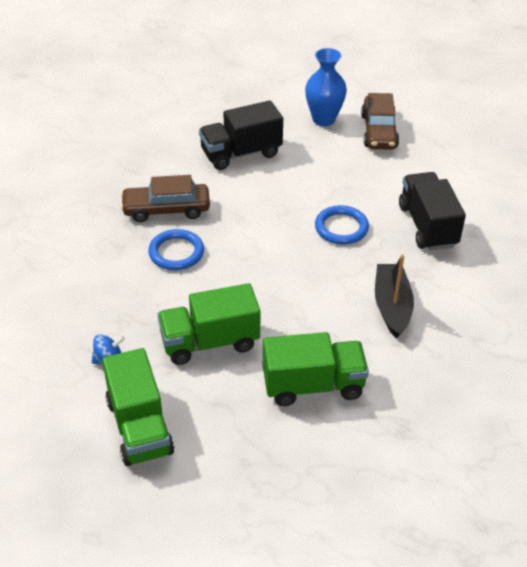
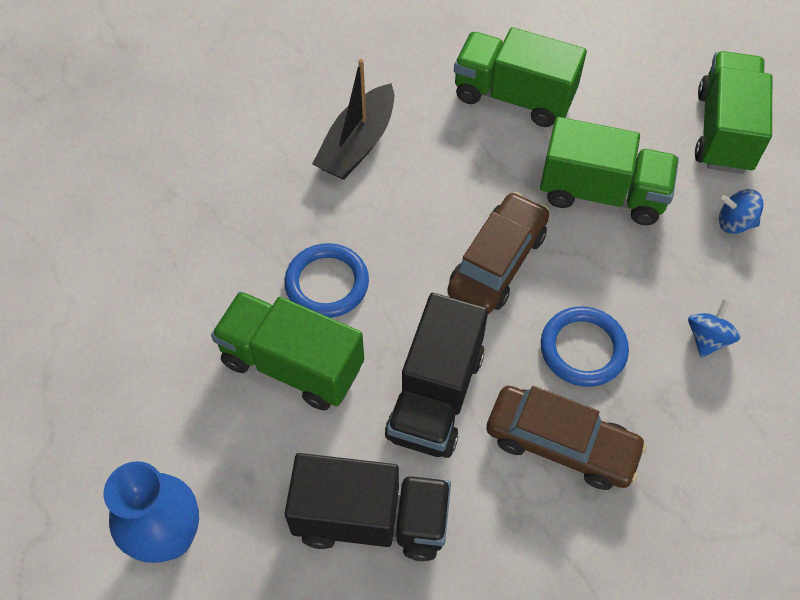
camera: 150 degrees left, 15 degrees up
(104, 285) = (707, 338): none -> blue spinning top
(327, 189) = (292, 364): none -> green truck
(379, 131) = (107, 454): brown car -> brown car (497, 262)
(427, 226) = (212, 232): black truck -> black truck (435, 395)

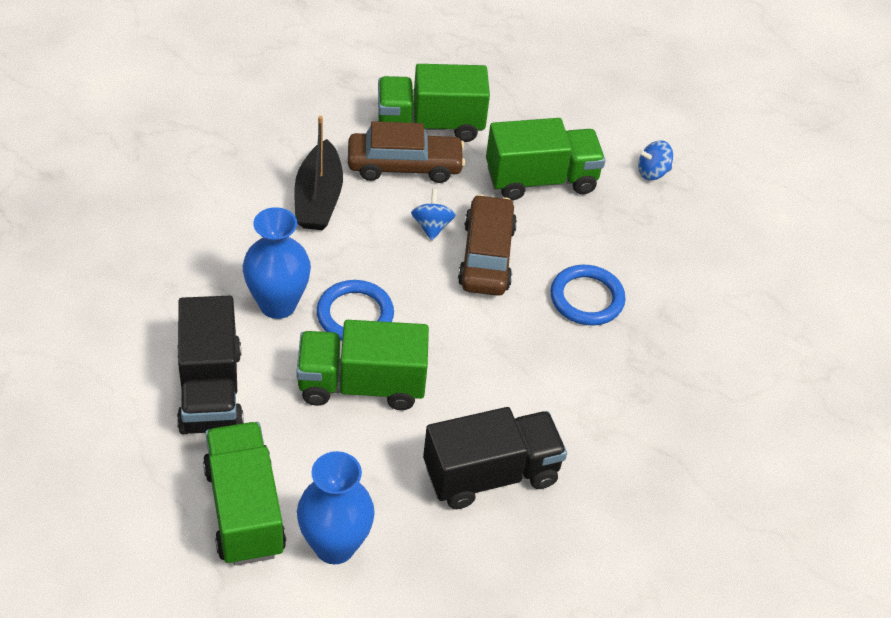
camera: 30 degrees left, 10 degrees down
(257, 246) = (277, 304): none -> blue vase
(435, 395) = (491, 369): black truck -> black truck (210, 390)
(561, 444) = (606, 371): brown car -> brown car (404, 166)
(707, 338) = (674, 262): blue spinning top -> blue spinning top (432, 226)
(724, 131) = (610, 106): green truck -> green truck (244, 510)

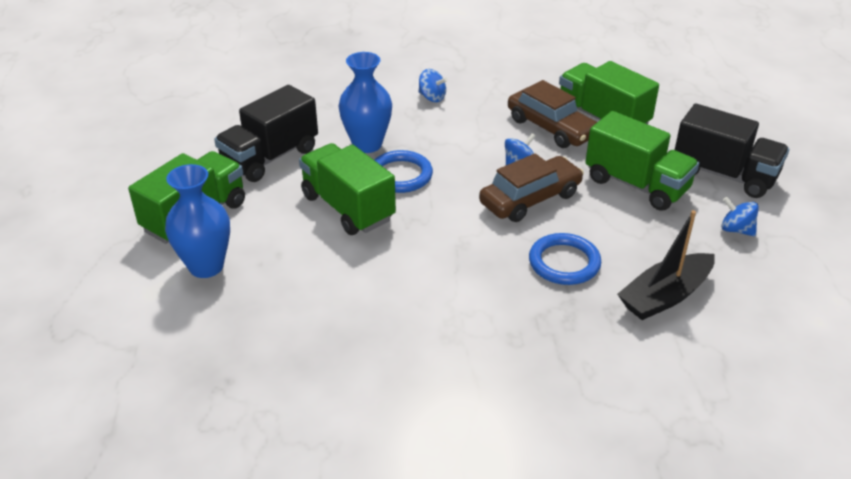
camera: 55 degrees right, 10 degrees down
(257, 205) = (432, 97): none -> blue spinning top
(318, 198) = (471, 113): black boat -> black boat (665, 296)
(490, 474) = (344, 302): black truck -> black truck (724, 174)

